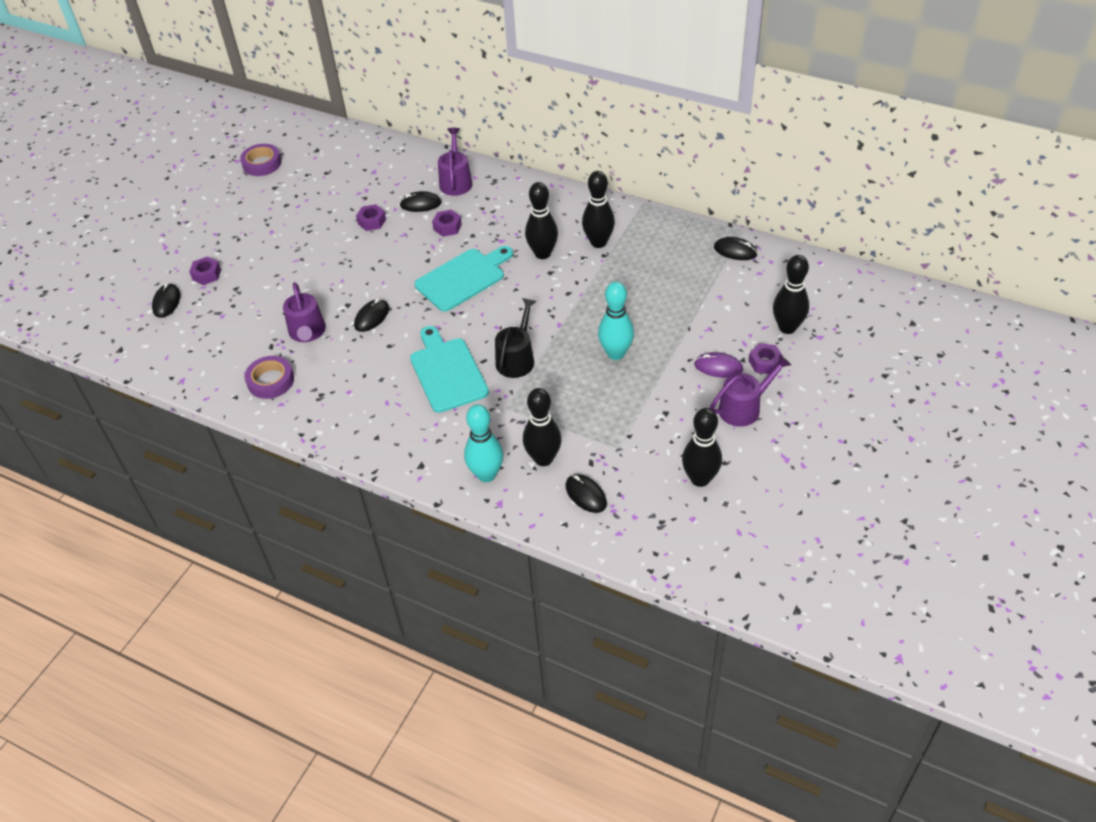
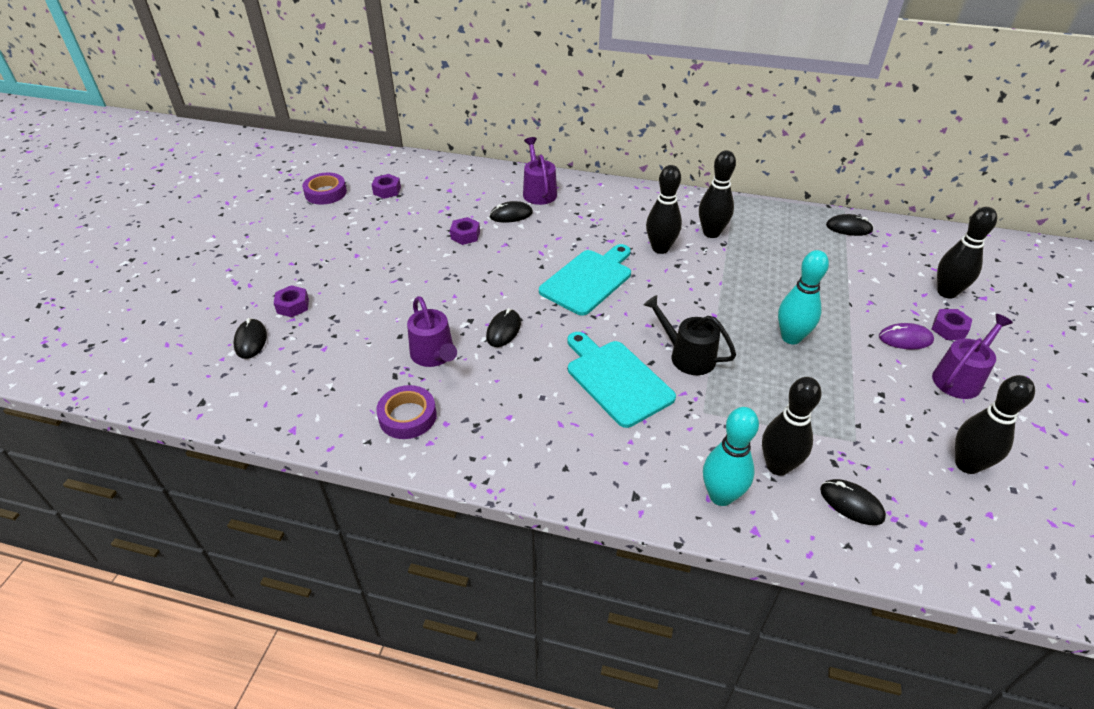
camera: 15 degrees left, 5 degrees down
(447, 227) = (549, 233): purple nut -> purple nut (387, 190)
(516, 359) = (687, 356): black watering can -> black watering can turned 60 degrees counterclockwise

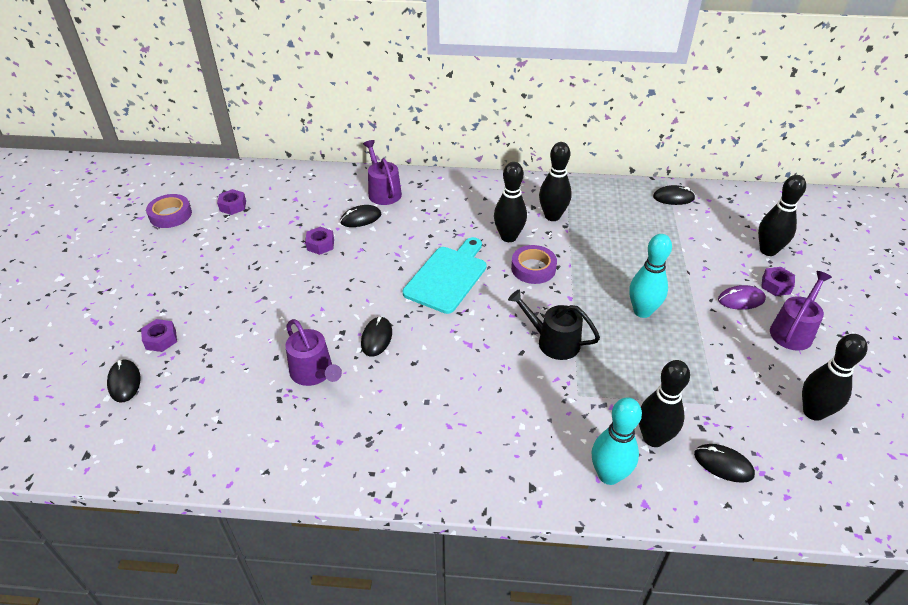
camera: 10 degrees left, 0 degrees up
(407, 416) = (300, 440): purple tape -> purple tape (533, 268)
(616, 380) = (493, 374): turquoise cutting board -> none

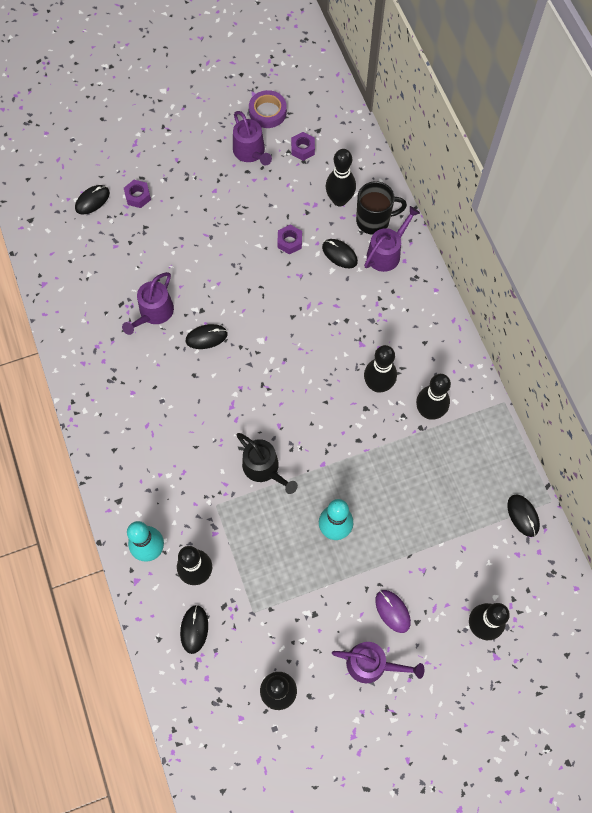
camera: 65 degrees right, 25 degrees up
(200, 239) = (250, 152): none -> purple watering can
(306, 201) = (339, 200): none -> black bowling pin
(345, 189) = (374, 221): none -> black mug
(447, 277) = (300, 357): turquoise cutting board -> none
(533, 268) = (345, 421): purple tape -> none
(553, 341) = (264, 468): black watering can -> black watering can turned 135 degrees clockwise
(776, 285) = (429, 640): purple nut -> none

